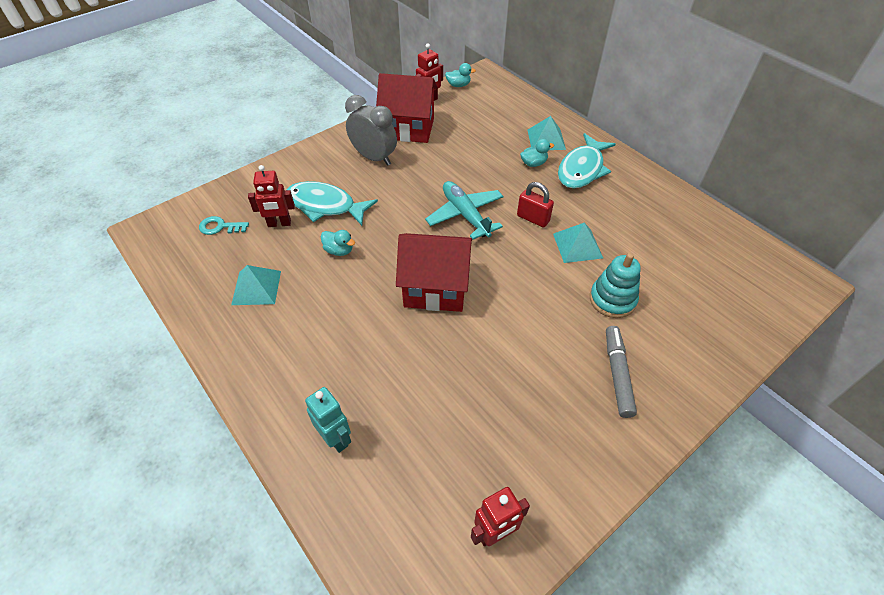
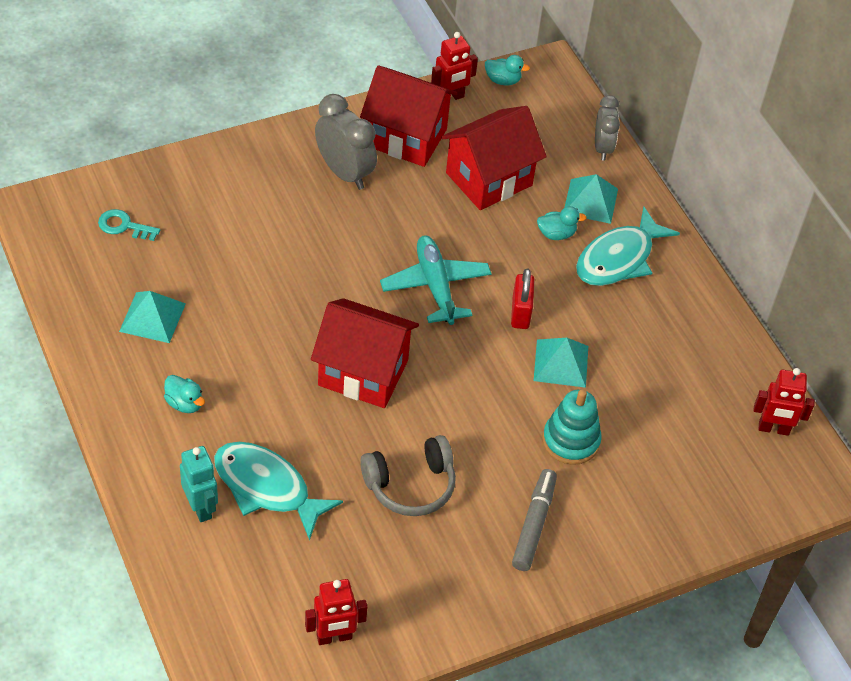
camera: 10 degrees right, 0 degrees up
(279, 224) = (197, 240): red robot -> red robot (773, 429)
(325, 206) = (261, 229): turquoise fish -> turquoise fish (267, 488)
(339, 250) = (262, 295): turquoise duck -> turquoise duck (185, 403)
(474, 141) = (489, 179): none -> red house
(506, 368) = (410, 485): none -> grey headphones
(533, 218) = (520, 313): red padlock -> red padlock turned 45 degrees clockwise
(538, 108) = (602, 148): none -> grey clock

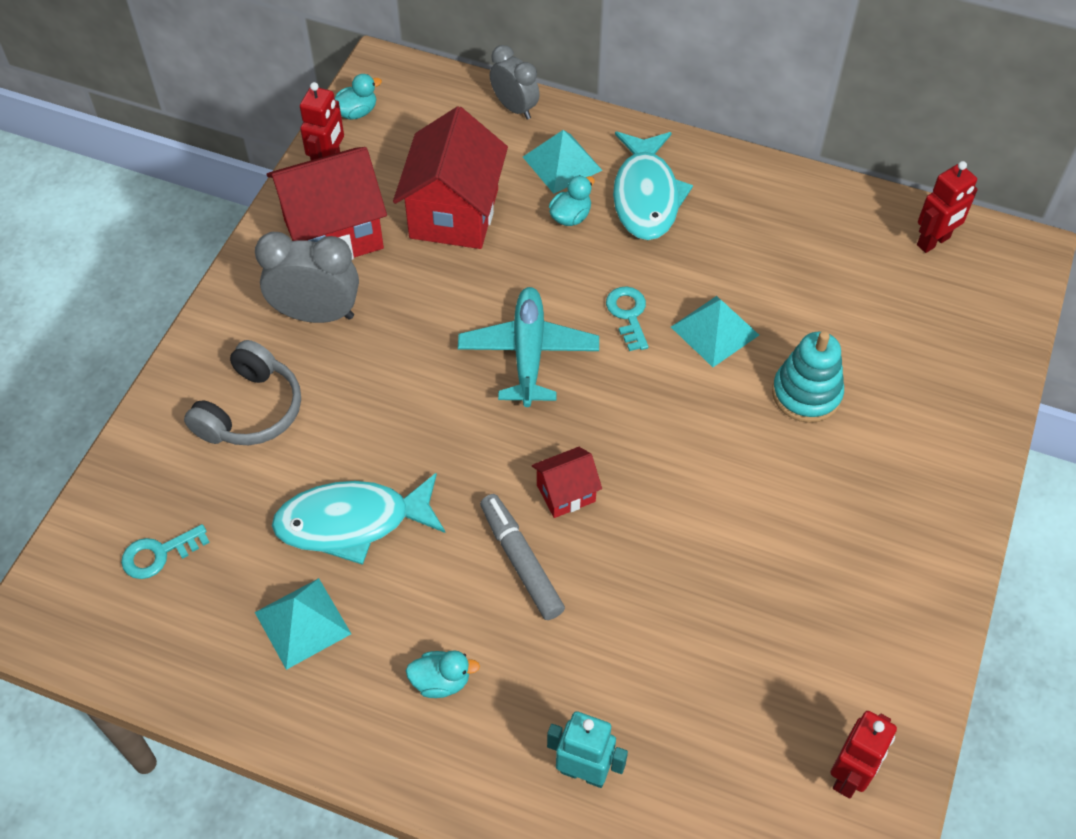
camera: 40 degrees left, 5 degrees up
(267, 488) = (618, 690): turquoise fish -> turquoise fish (352, 522)
(363, 373) = (566, 493): red house -> red house, size x0.50
(410, 485) = (734, 561): grey headphones -> grey headphones (251, 410)
(435, 286) = (528, 353): turquoise plane -> turquoise plane turned 60 degrees clockwise
(520, 313) = (628, 314): red padlock -> turquoise key
(533, 524) = (870, 498): grey marker -> grey marker (520, 561)

